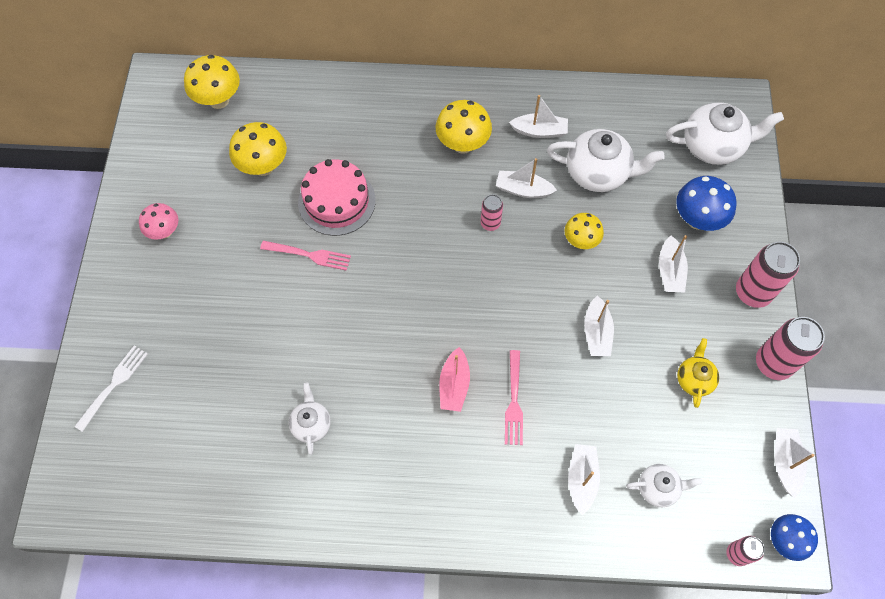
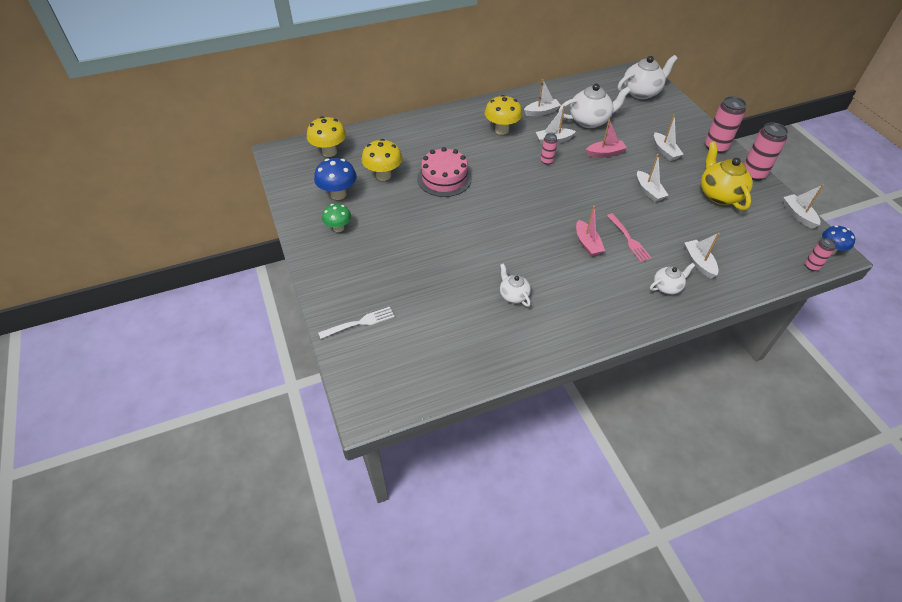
camera: 25 degrees left, 15 degrees down
(113, 385) = (359, 323): white fork -> white fork turned 60 degrees clockwise
(165, 232) = (338, 228): pink mushroom -> green mushroom
(308, 255) = (446, 210): pink fork -> none
(580, 241) = (605, 153): yellow mushroom -> pink boat
(658, 488) = (744, 251): white teapot -> white teapot (667, 287)
(694, 379) = (719, 195): yellow teapot -> yellow teapot, size x1.80
(697, 219) = (660, 125): blue mushroom -> blue mushroom (338, 194)

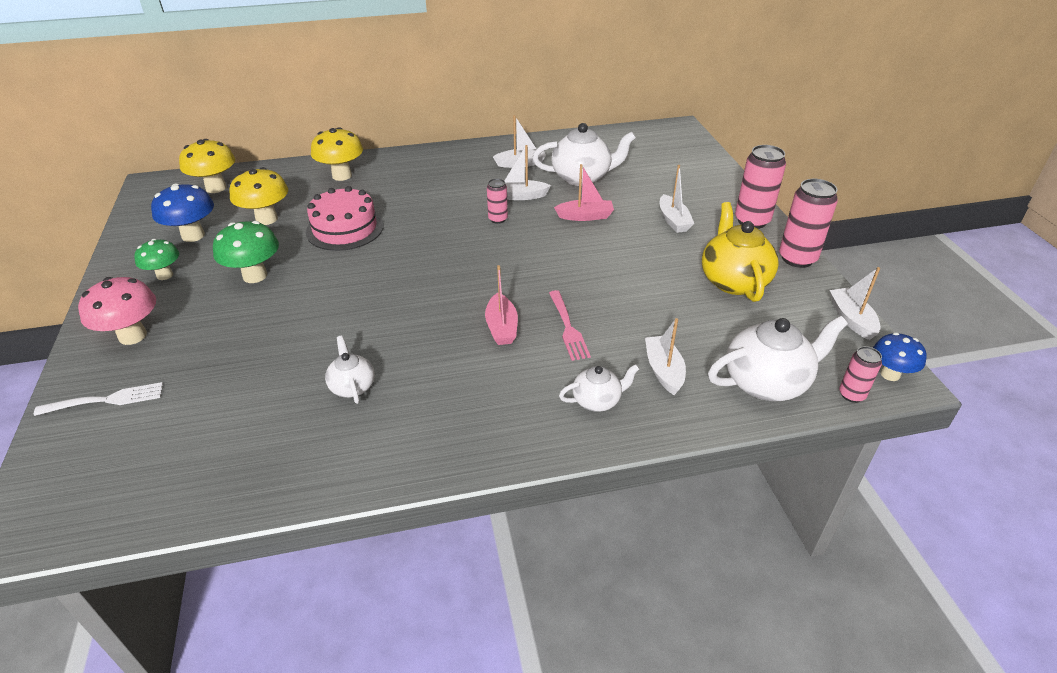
camera: 10 degrees right, 10 degrees down
(347, 276) = (133, 336): none -> pink mushroom
(403, 222) = (255, 276): none -> green mushroom
(501, 130) = (455, 180): yellow mushroom -> yellow mushroom (342, 176)
(641, 92) = (670, 151): white teapot -> white teapot (766, 383)
(649, 191) = (627, 268): white boat -> none

